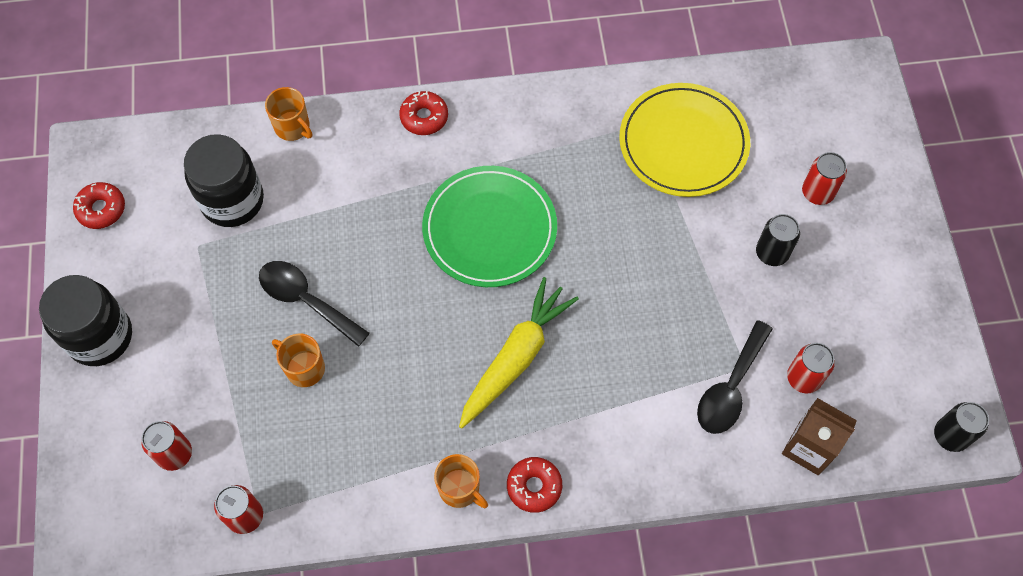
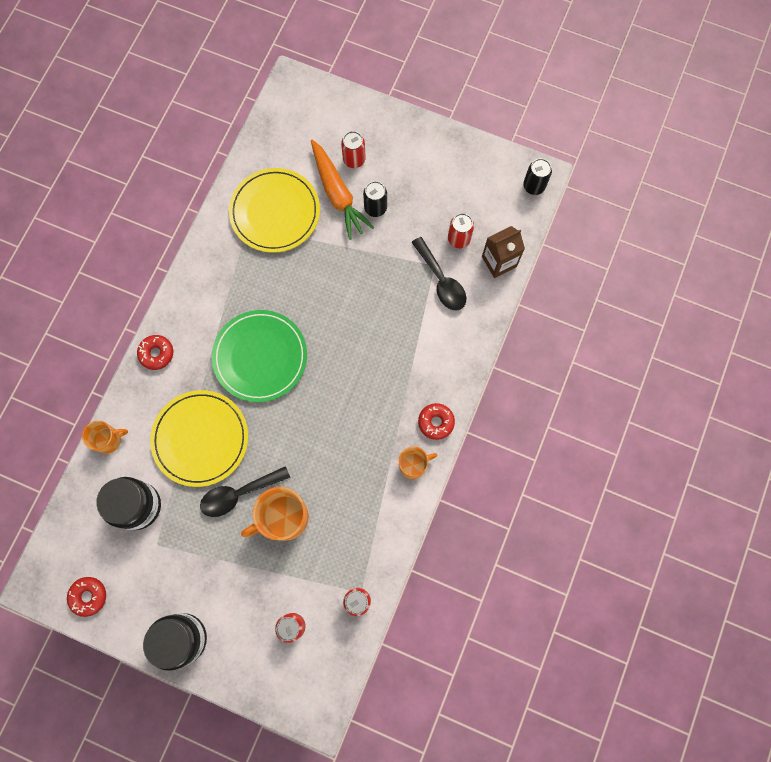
camera: 60 degrees left, 10 degrees up
(304, 368) = (284, 518): orange mug -> orange mug, size x1.68
(349, 221) = (200, 439): none -> yellow plate
(515, 358) = (352, 388): yellow carrot -> none
(758, 199) = (337, 194): none -> orange carrot

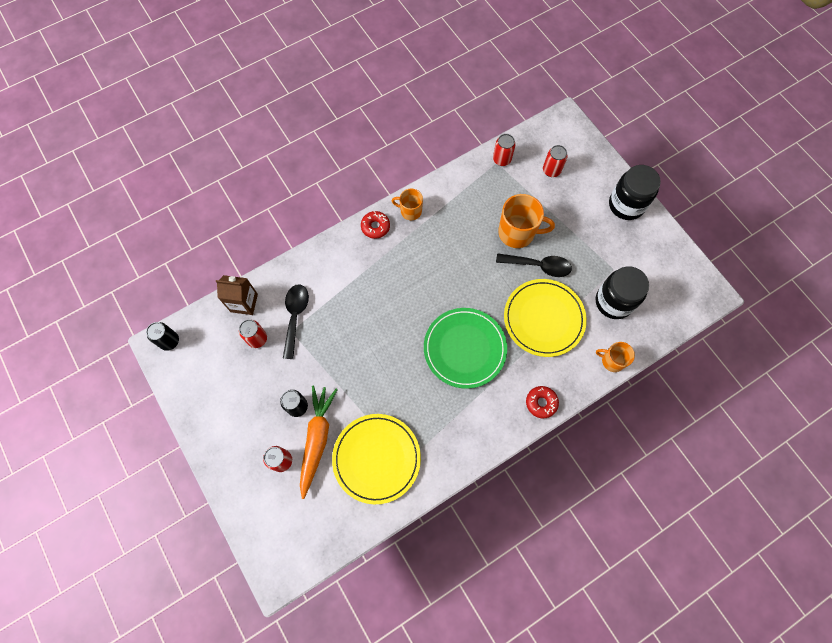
camera: 145 degrees left, 5 degrees down
(88, 596) = (677, 266): red donut -> none

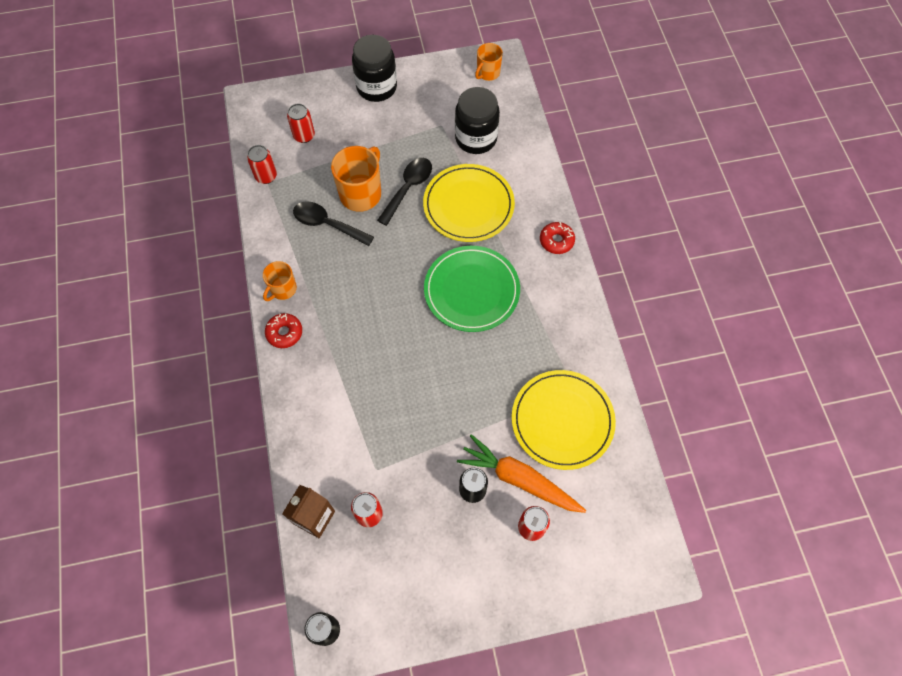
camera: 70 degrees left, 5 degrees down
(295, 317) = (359, 460): black spoon -> black spoon (327, 224)
(612, 361) = (536, 164): orange mug -> orange mug (487, 73)

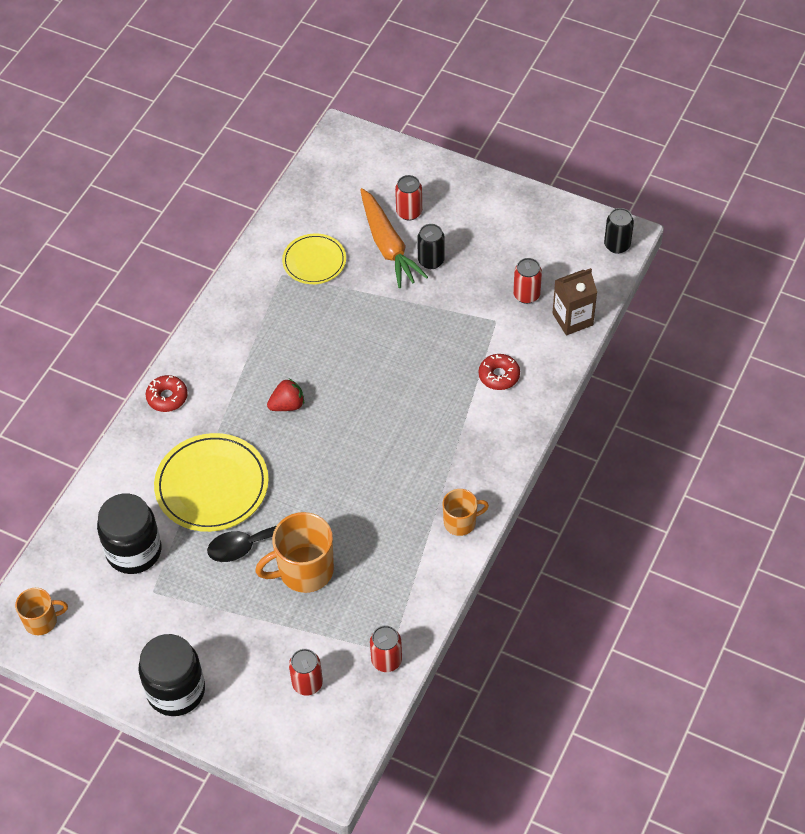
camera: 140 degrees left, 10 degrees down
(284, 333) = (490, 479): red donut -> red donut (499, 375)
(327, 224) = (365, 560): black spoon -> none
(471, 290) = (287, 405): green plate -> red strawberry
(562, 420) = (314, 261): yellow plate -> yellow plate, size x0.61

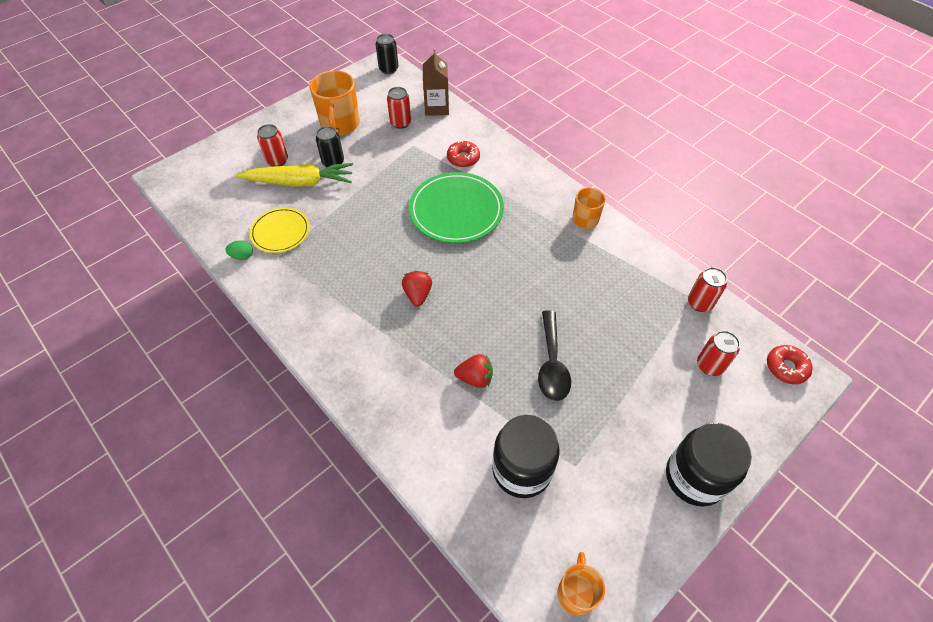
camera: 70 degrees left, 0 degrees up
(167, 397) = (356, 386): red donut -> red donut (786, 367)
(212, 485) = (475, 378): yellow plate -> red strawberry
(271, 246) = (242, 256): none -> green egg
(304, 570) = (594, 333): orange mug -> orange mug (340, 125)
(388, 245) = (299, 182): orange carrot -> yellow carrot
(414, 397) = (456, 210): none -> green plate

